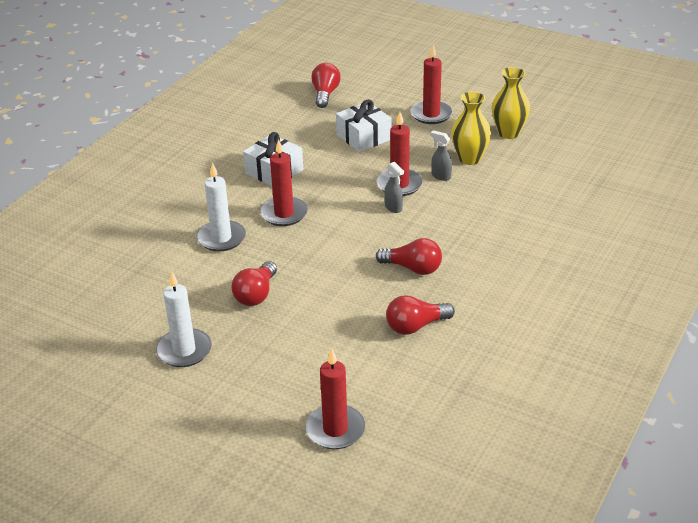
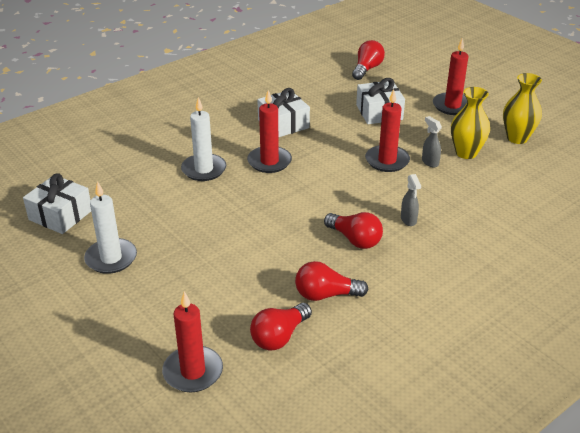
camera: 20 degrees right, 0 degrees up
(99, 323) = (60, 215): none -> white gift
(256, 294) = (202, 226): red light bulb -> red light bulb (279, 336)
(393, 208) = (369, 180): grey spray bottle -> grey spray bottle (408, 220)

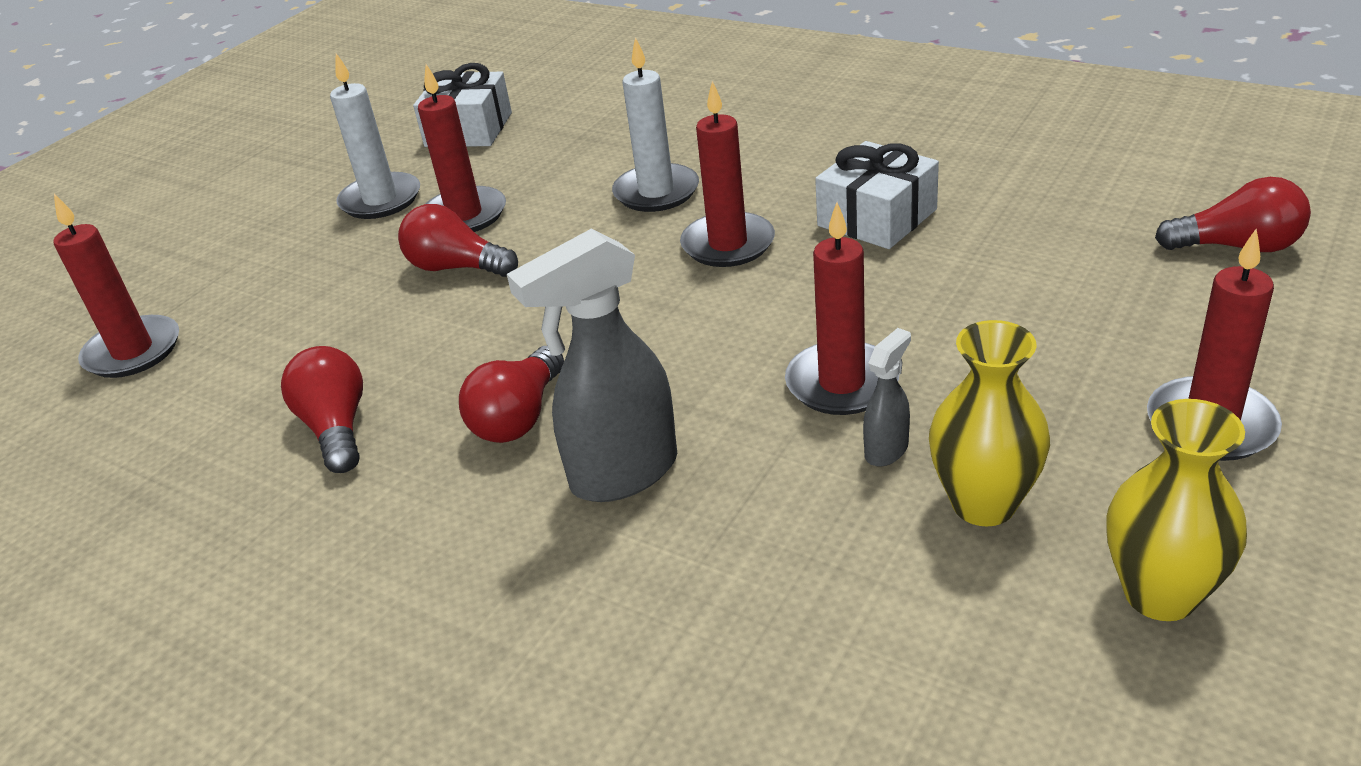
camera: 75 degrees right, 0 degrees up
(163, 230) = (464, 215): none -> red candle
(279, 336) = (217, 408): red light bulb -> red light bulb (456, 267)
(379, 112) = (1047, 317): white gift -> none
(408, 220) = (623, 474): grey spray bottle -> grey spray bottle, size x2.07

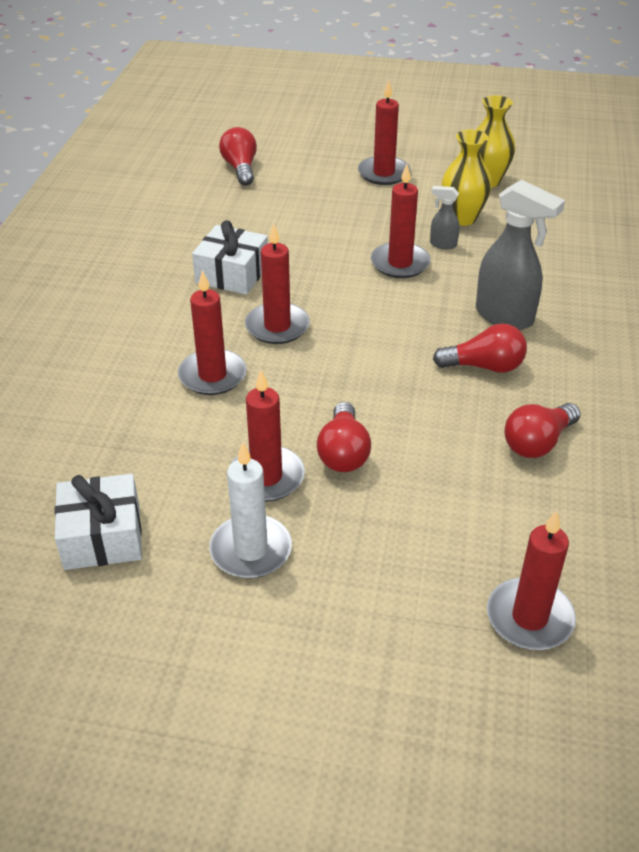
camera: 115 degrees left, 5 degrees up
(656, 192) = (212, 375): white candle -> red candle

